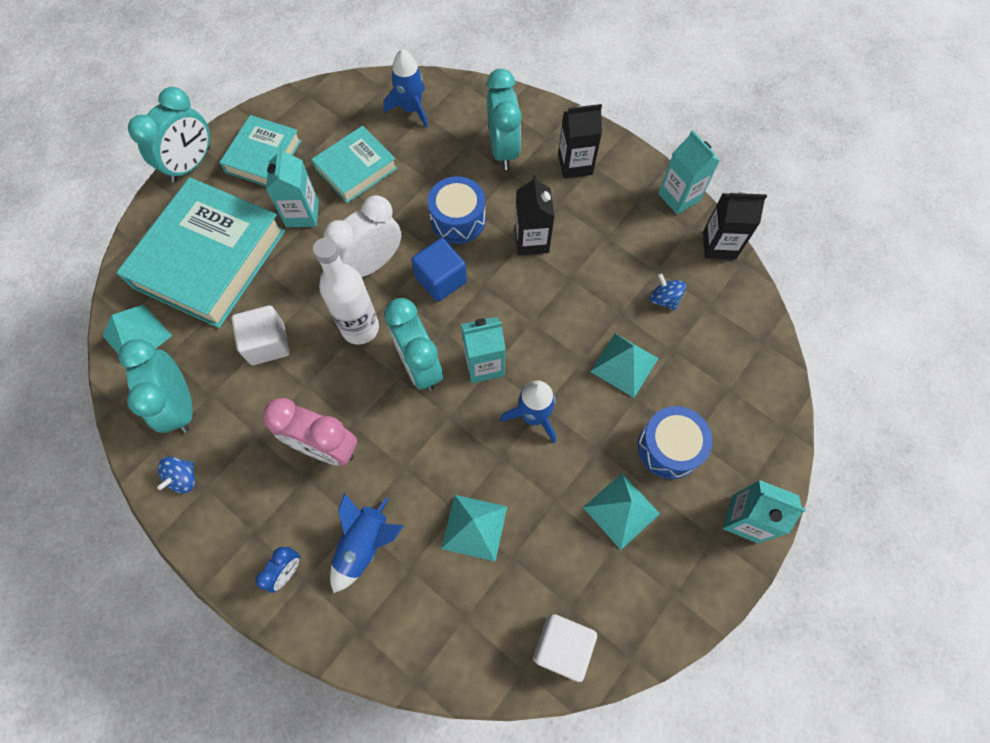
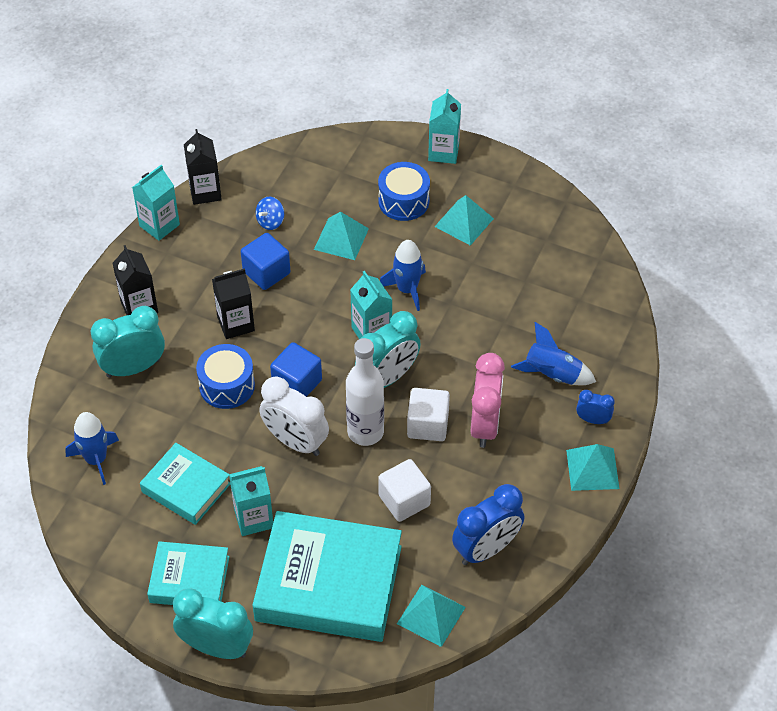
camera: 105 degrees left, 15 degrees down
(180, 405) = (486, 549): turquoise clock -> blue clock
(183, 478) = (549, 521): blue spinning top -> none
(474, 527) = (511, 308): turquoise pyramid -> turquoise pyramid (592, 469)
(562, 646) = (574, 240): white cube -> white cube (427, 425)
(592, 281) = (266, 272): none -> blue cube

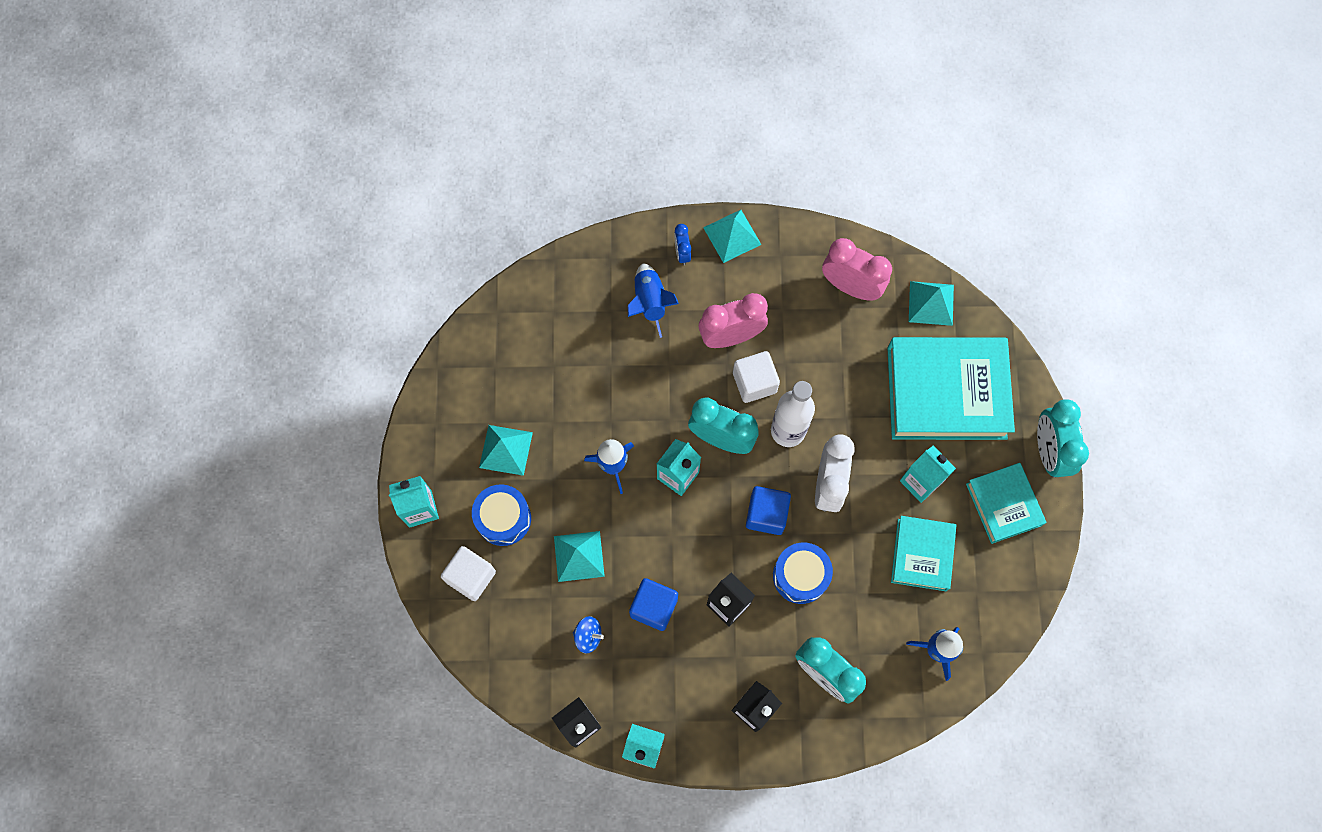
camera: 115 degrees left, 20 degrees up
(329, 583) = (946, 392): turquoise book -> turquoise book turned 75 degrees counterclockwise
(404, 500) = (839, 368): white cube -> white cube (471, 577)
(486, 549) = (850, 286): blue clock -> pink clock

